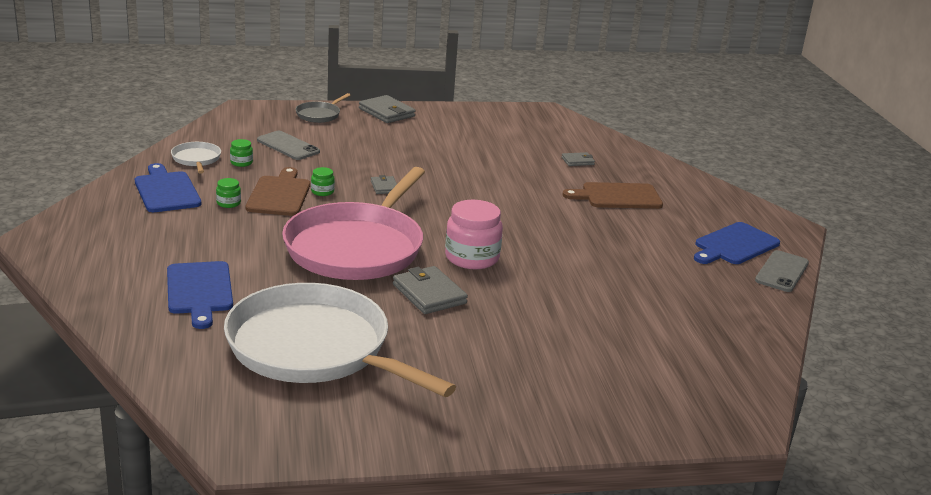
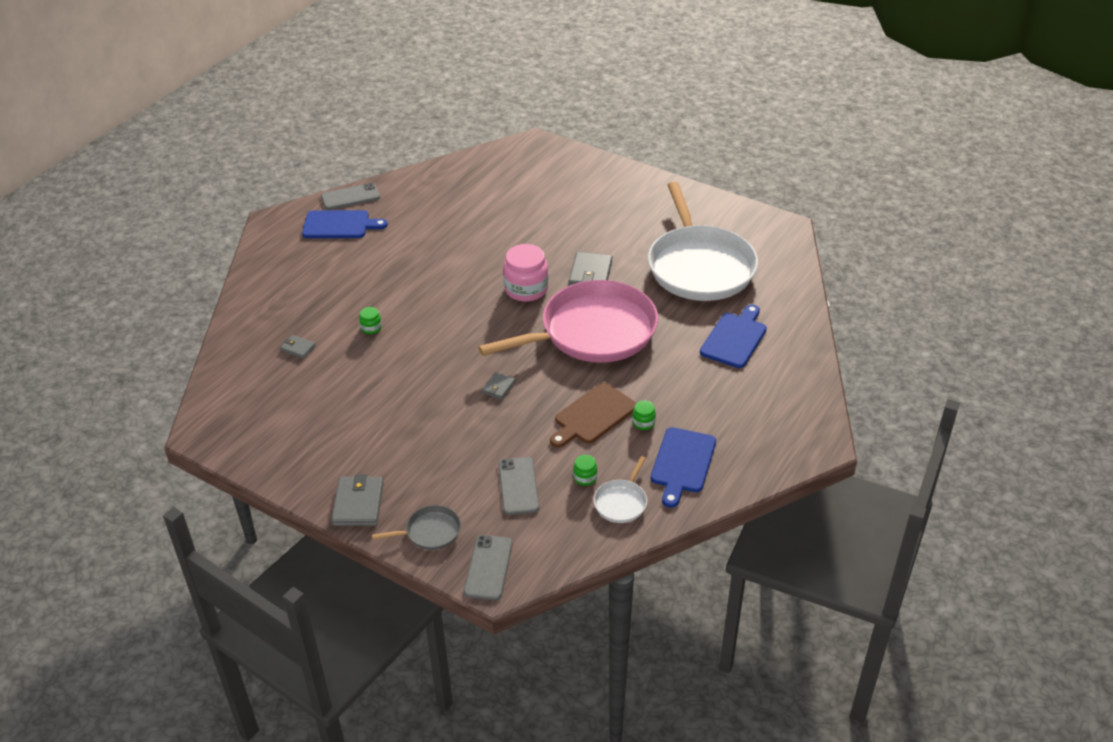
camera: 135 degrees left, 15 degrees up
(258, 112) = (488, 567): none -> grey phone
(322, 192) = (554, 404): green jar -> green jar (371, 328)
(617, 196) = (336, 297): brown cutting board -> none

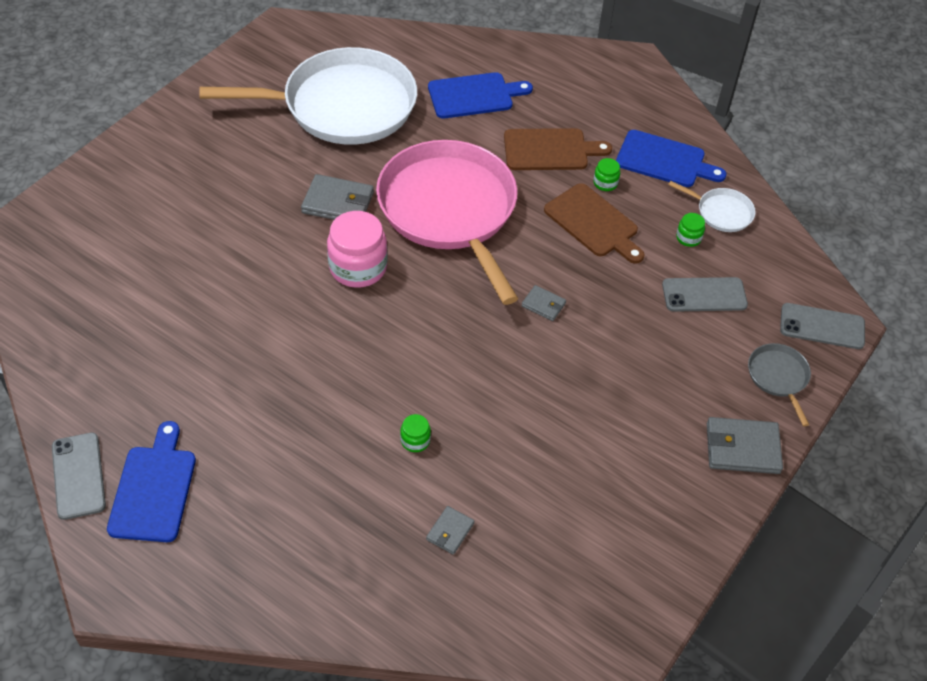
camera: 90 degrees left, 10 degrees up
(677, 387) = (550, 150): none -> brown cutting board
(735, 338) = (474, 96): blue cutting board -> blue cutting board turned 135 degrees clockwise

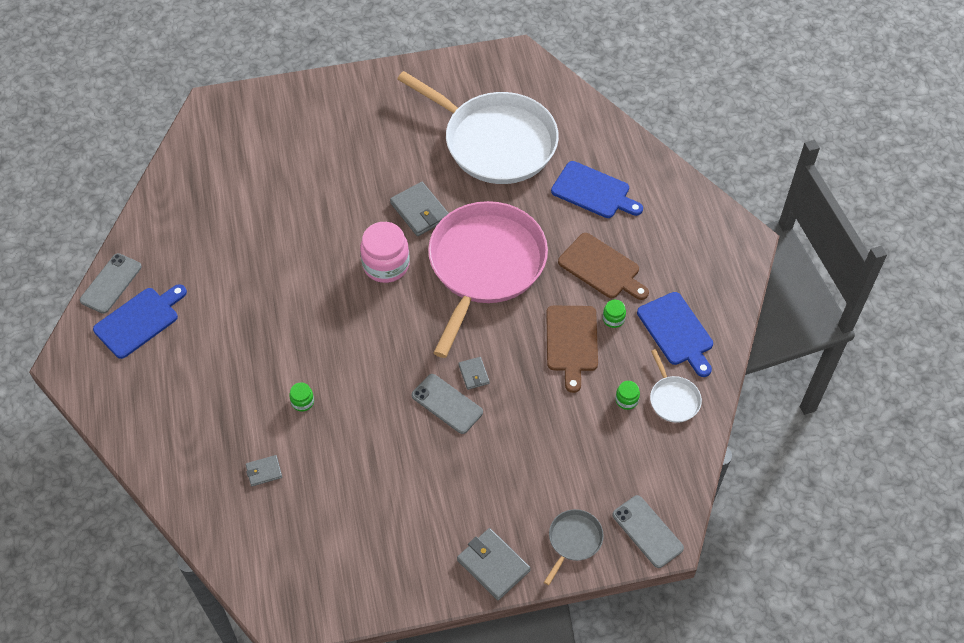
camera: 45 degrees right, 5 degrees up
(704, 295) = (589, 447): grey phone -> grey phone (447, 404)

